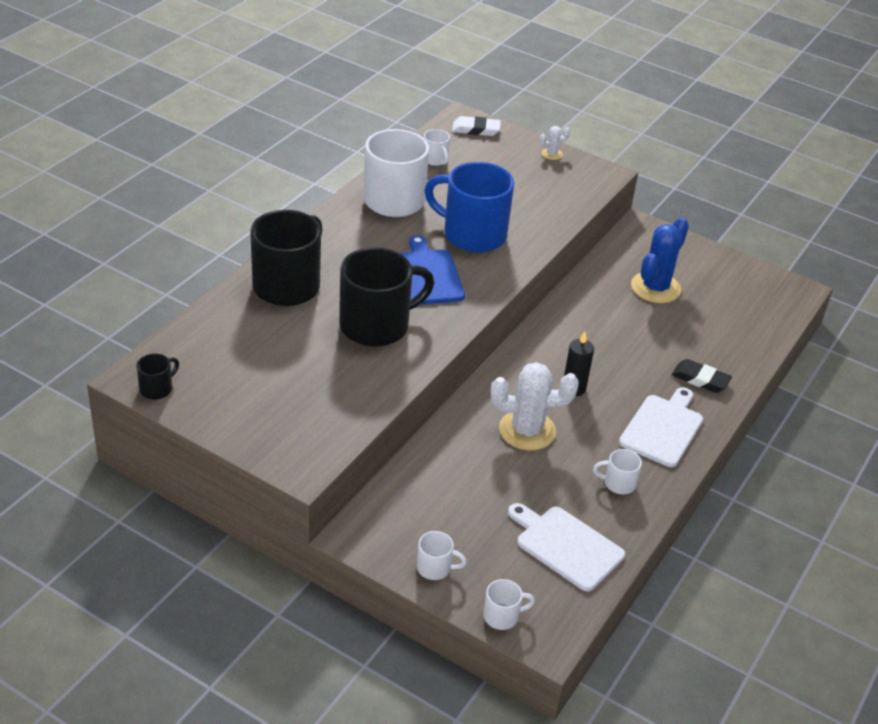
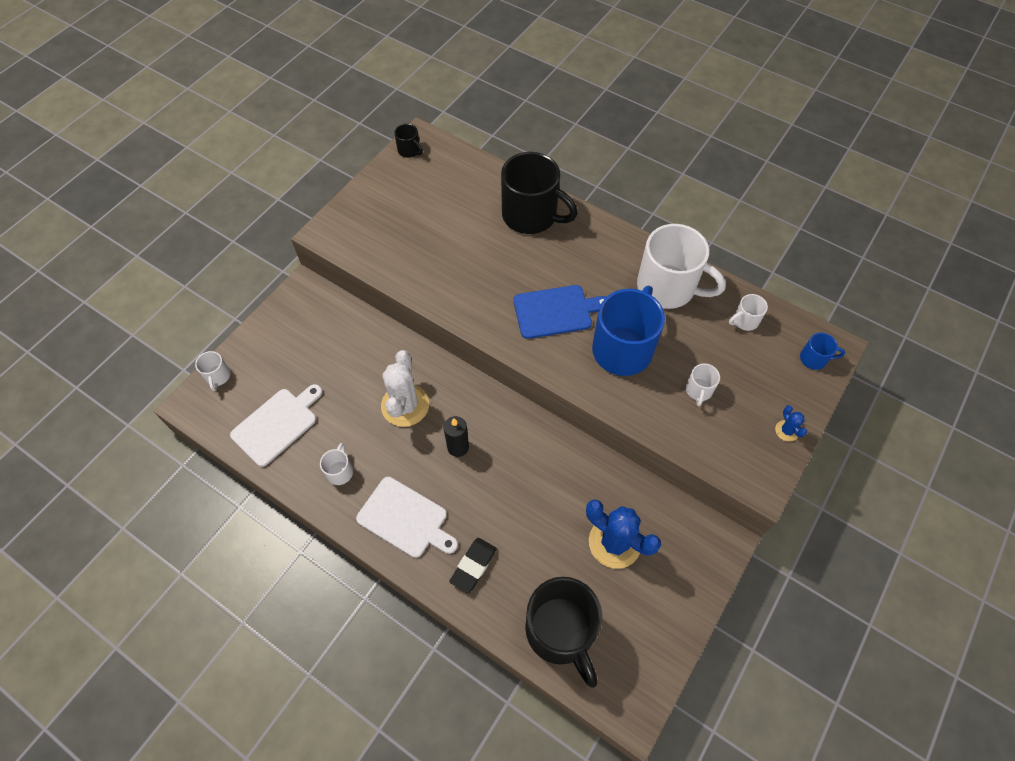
camera: 95 degrees right, 20 degrees up
(376, 325) = (484, 274): black mug -> black mug (561, 631)
(435, 568) = (268, 336): white mug -> white mug (698, 390)
(476, 129) = (814, 359): white eraser -> blue mug
(552, 154) = (787, 431): white cactus -> blue cactus

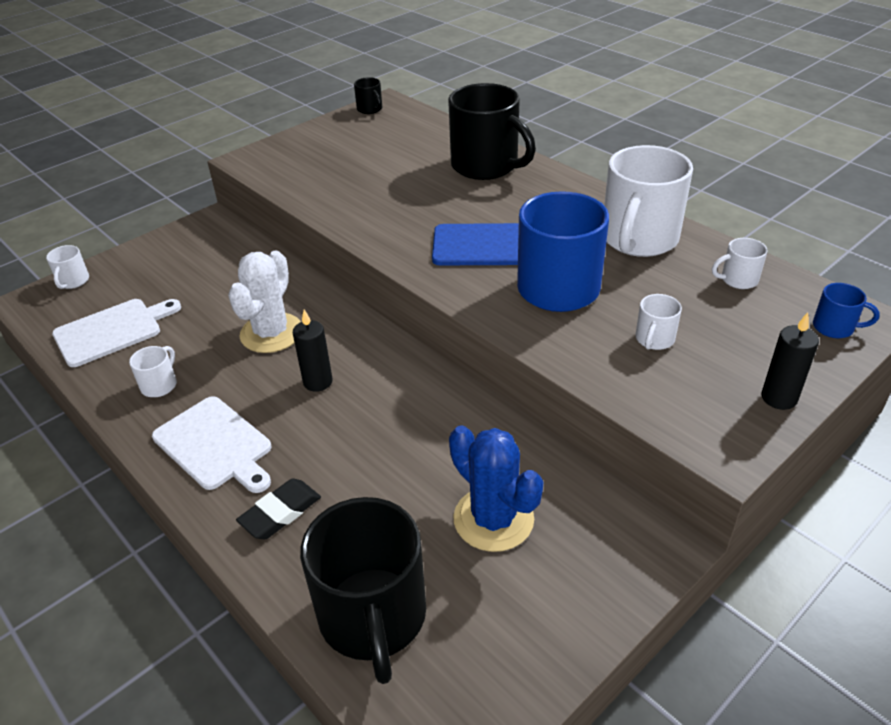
camera: 15 degrees right, 20 degrees down
(668, 287) = (638, 239): white mug -> white mug turned 75 degrees clockwise
(787, 431) = (779, 398): blue cactus -> black candle

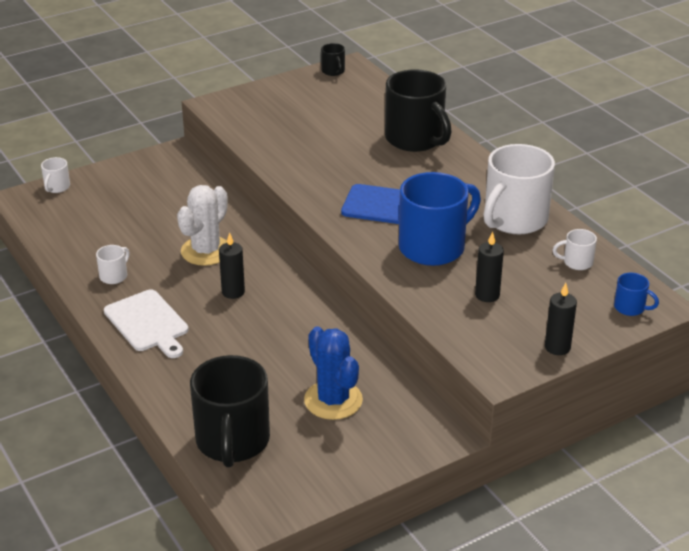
camera: 10 degrees right, 5 degrees down
(112, 331) = (83, 231): white cutting board -> none
(280, 512) = (185, 372): black eraser -> none
(654, 339) = (487, 295): white mug -> black candle

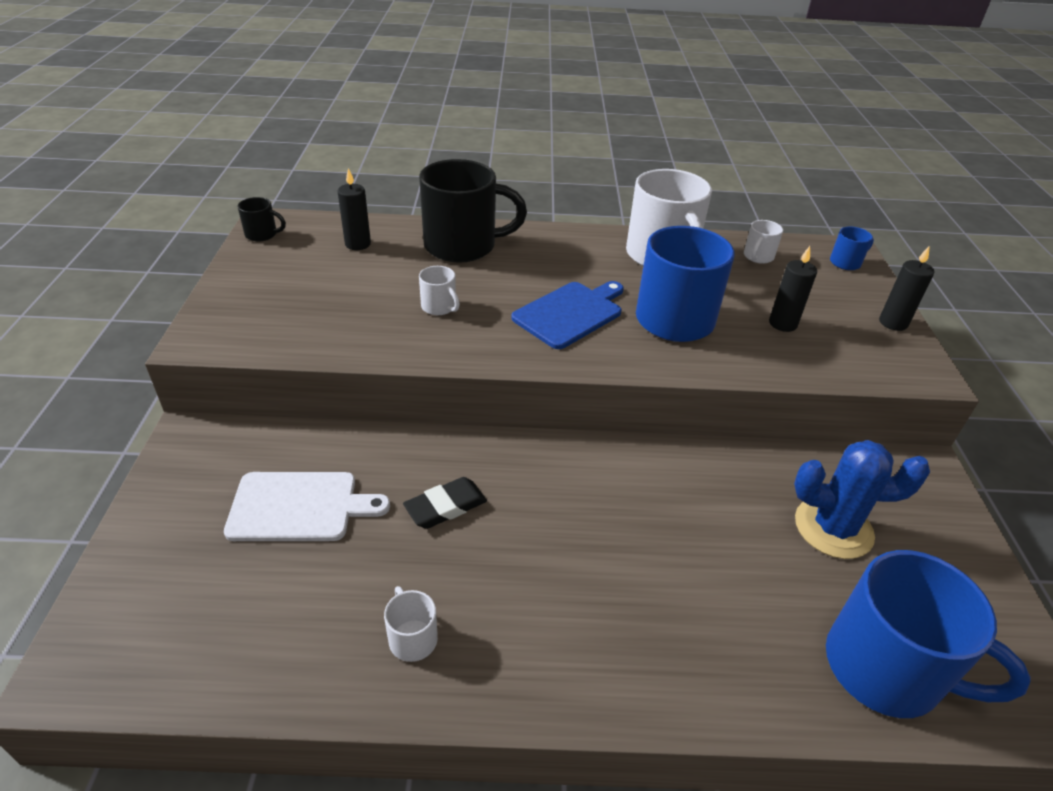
camera: 60 degrees left, 5 degrees up
(57, 187) = (99, 609): white mug -> white mug (439, 307)
(148, 323) = (562, 648): white cutting board -> white cutting board (299, 506)
(206, 251) = (445, 506): white cactus -> black eraser
(232, 441) = (886, 669): black mug -> blue mug
(233, 292) = (558, 520): black candle -> black candle (358, 244)

